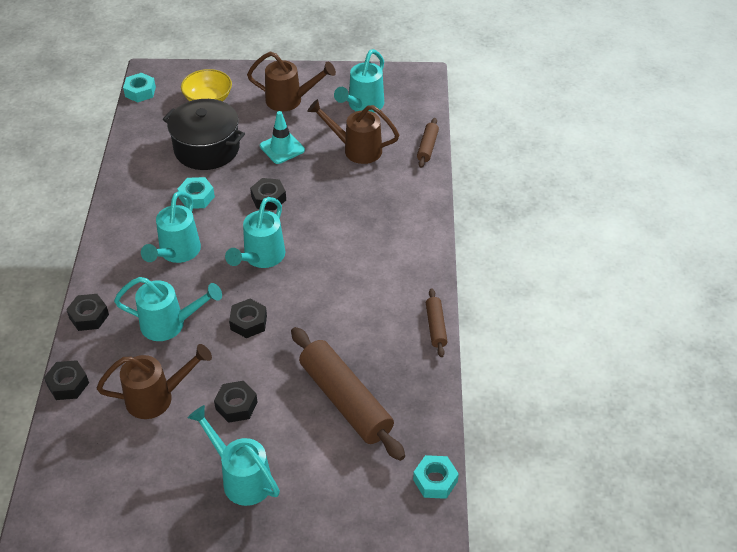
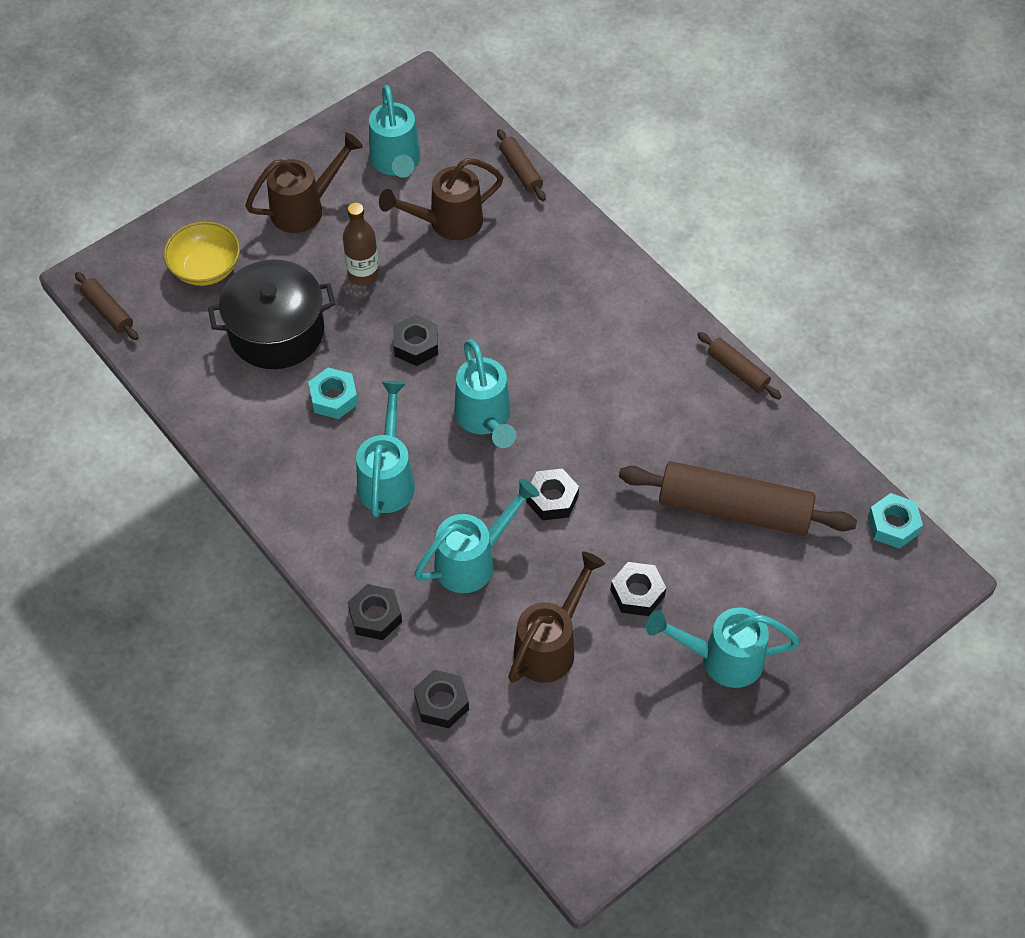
camera: 40 degrees left, 10 degrees up
(140, 92) = (108, 311): turquoise nut -> brown rolling pin
(177, 253) = (388, 478): turquoise watering can -> turquoise watering can turned 150 degrees counterclockwise
(282, 148) = (363, 274): turquoise traffic cone -> brown bottle

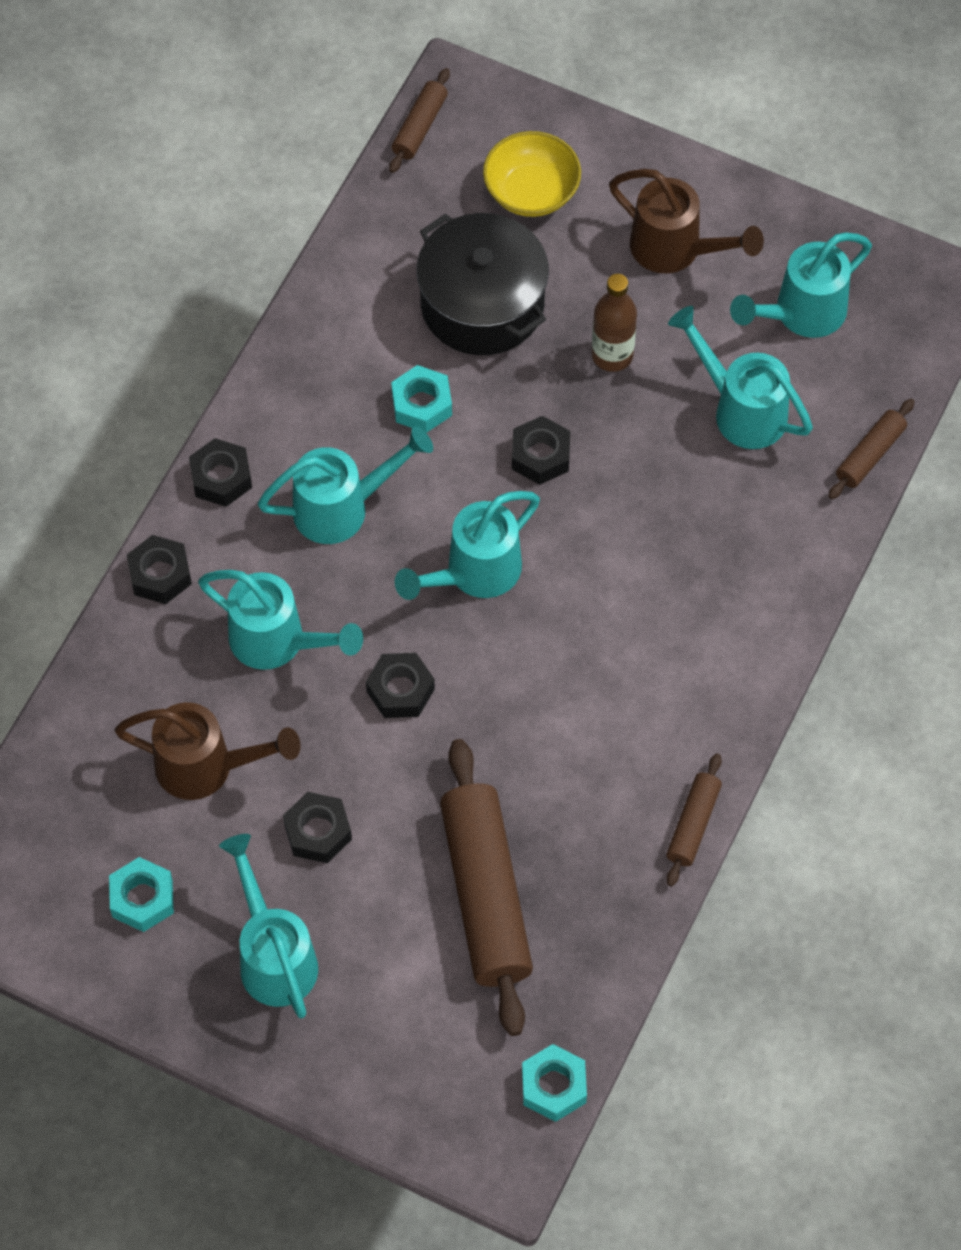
camera: 65 degrees right, 5 degrees up
(441, 703) = (85, 687): black nut -> black nut (221, 478)
(447, 222) = (740, 409): brown watering can -> turquoise watering can
(636, 729) = (142, 898): none -> turquoise nut

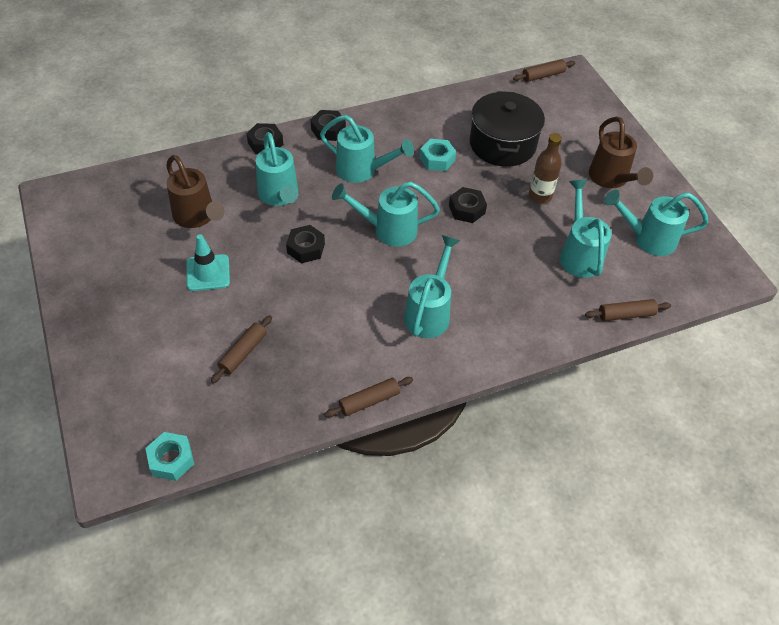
camera: 40 degrees right, 10 degrees down
(142, 898) = (113, 242): turquoise nut -> none
(273, 955) = (131, 303): turquoise watering can -> turquoise watering can (429, 312)
(318, 832) = (208, 273): black nut -> turquoise traffic cone
(485, 895) = (243, 353): brown rolling pin -> brown rolling pin, size x0.48
(531, 192) = (567, 122): yellow bowl -> none

